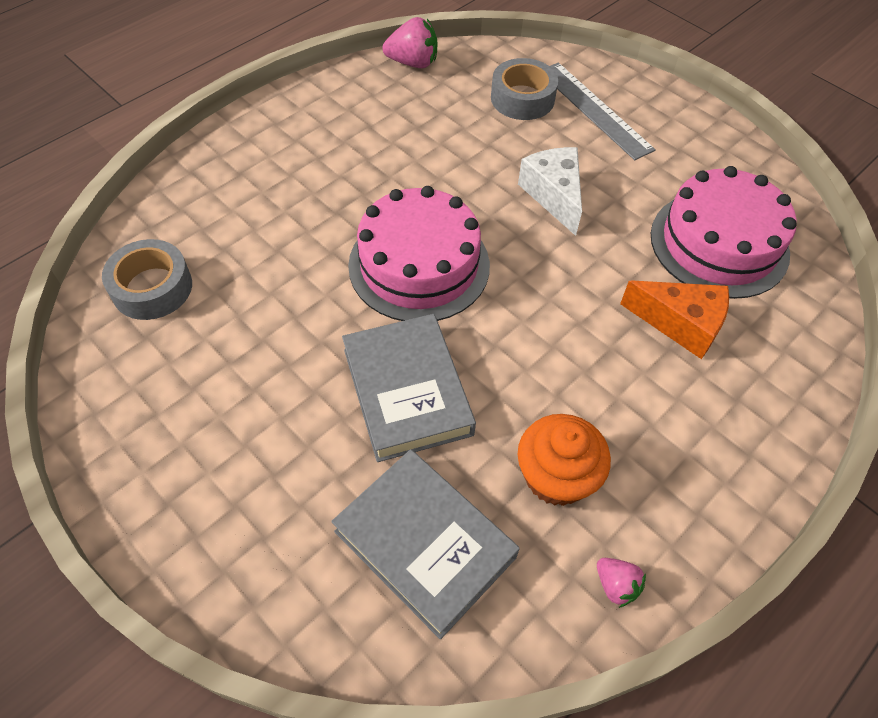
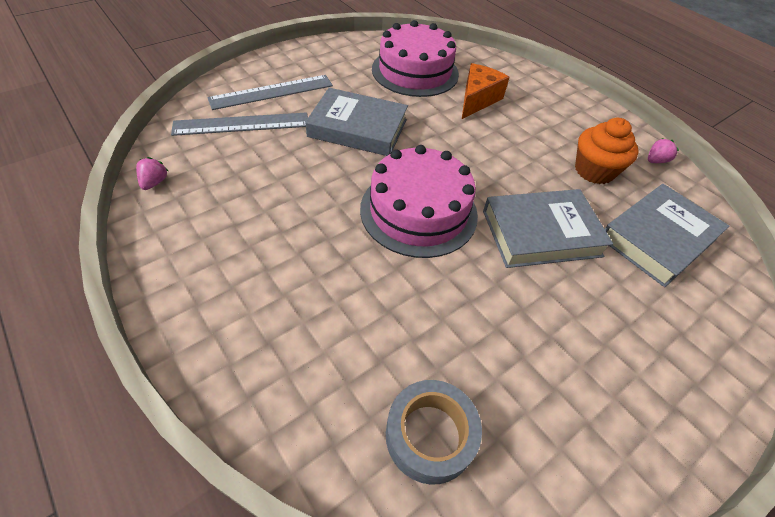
camera: 85 degrees left, 5 degrees down
(413, 63) = (154, 182): pink strawberry -> pink strawberry, size x0.58
(522, 98) = (241, 124): grey tape -> grey ruler
(554, 195) = (358, 128): white cheese -> grey book

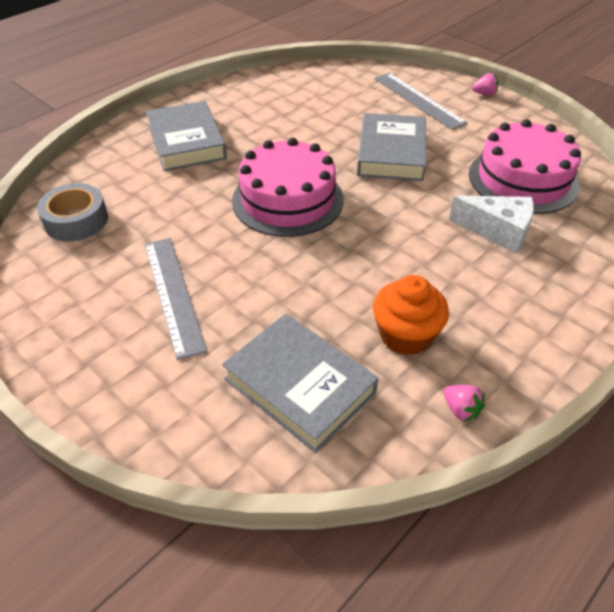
camera: 85 degrees right, 5 degrees down
(154, 182) = (278, 76): pink strawberry -> pink strawberry (484, 94)
(241, 124) = (363, 95): grey ruler -> grey ruler (173, 294)
(477, 100) = (497, 231): orange cheese -> white cheese
(541, 233) = (281, 282): grey book -> grey book (186, 142)

